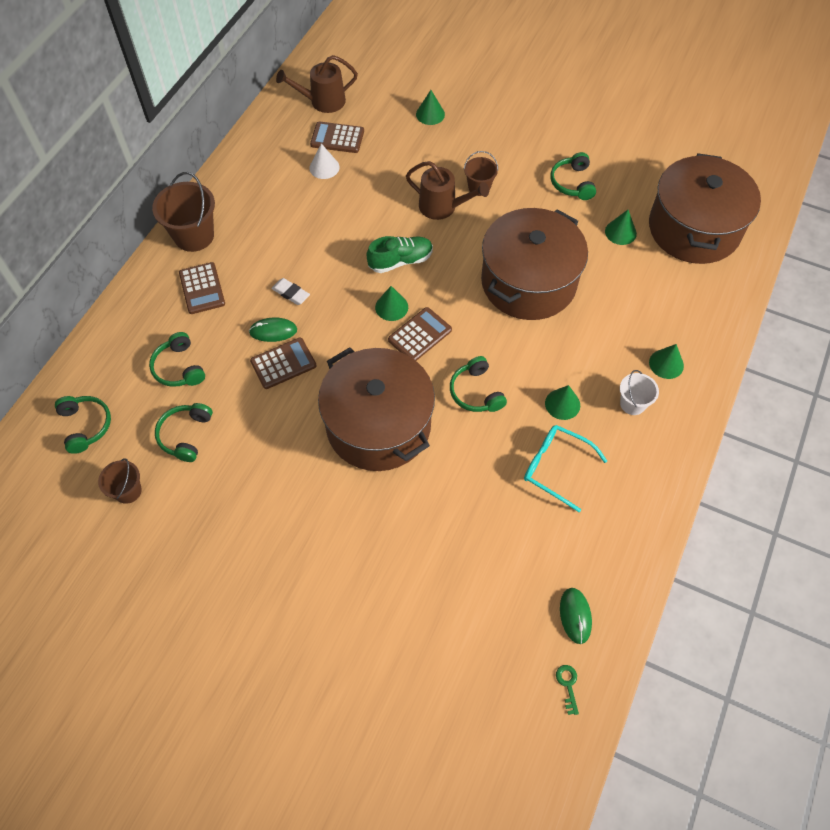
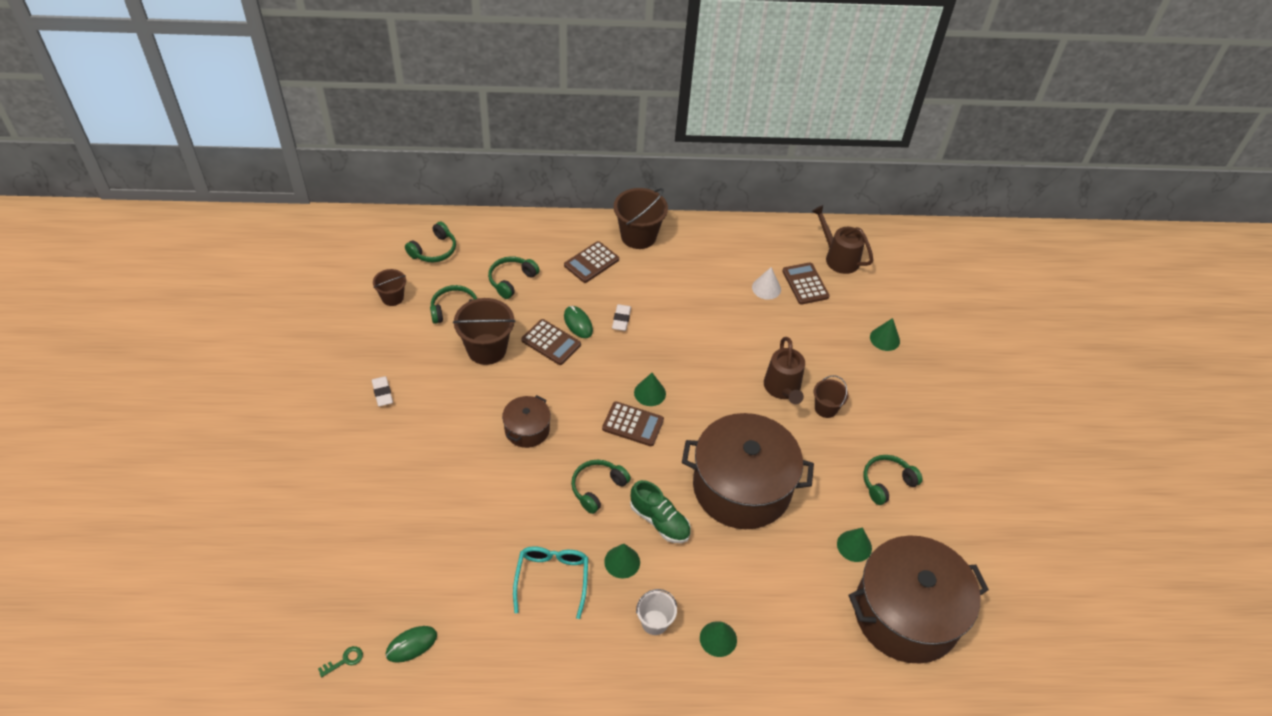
camera: 60 degrees right, 10 degrees down
(257, 424) = (486, 349): none -> brown bucket
(257, 545) = (382, 393): none -> white eraser
(378, 425) = (527, 429): brown pot -> brown pot, size x0.47
(400, 261) = (702, 380): green shoe -> green shoe (659, 521)

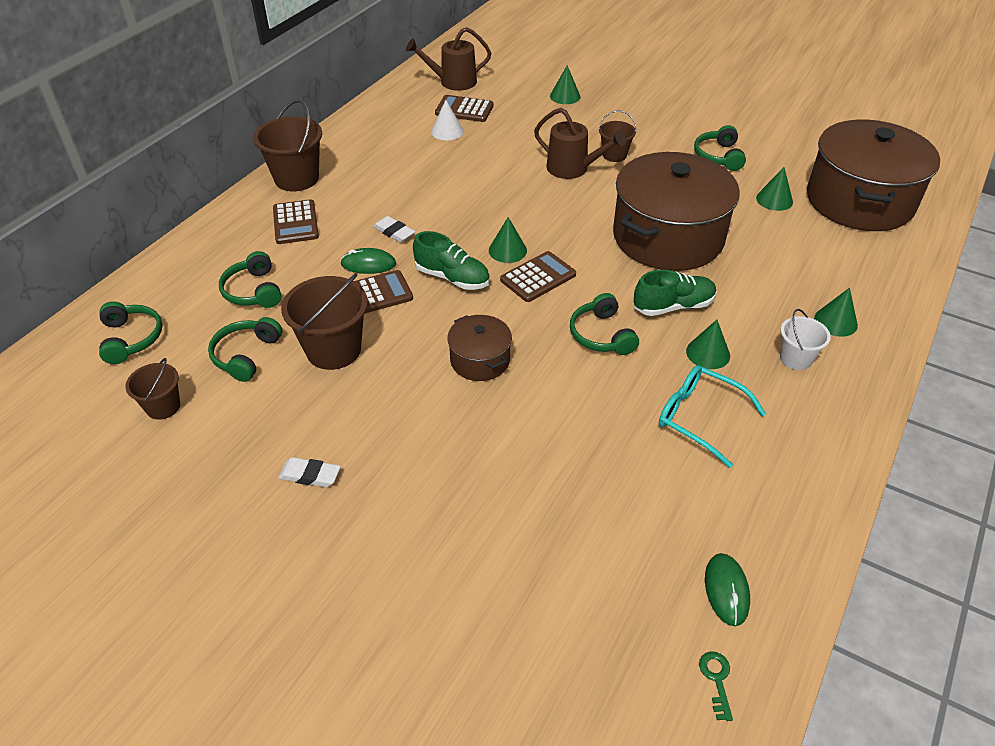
camera: 55 degrees left, 5 degrees down
(597, 375) = (452, 278): none -> green shoe

